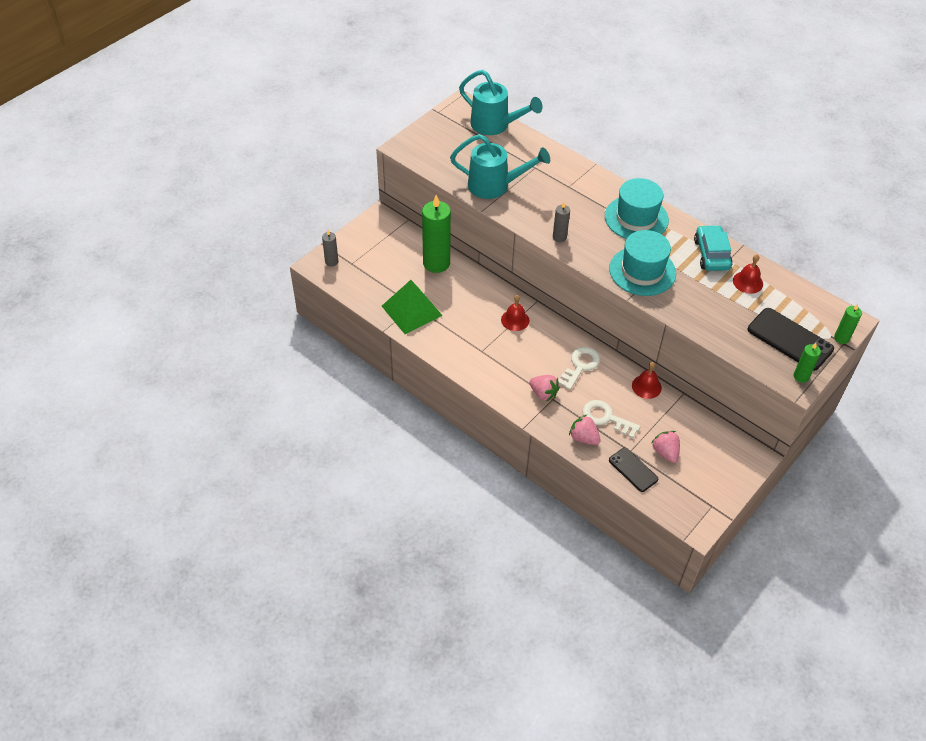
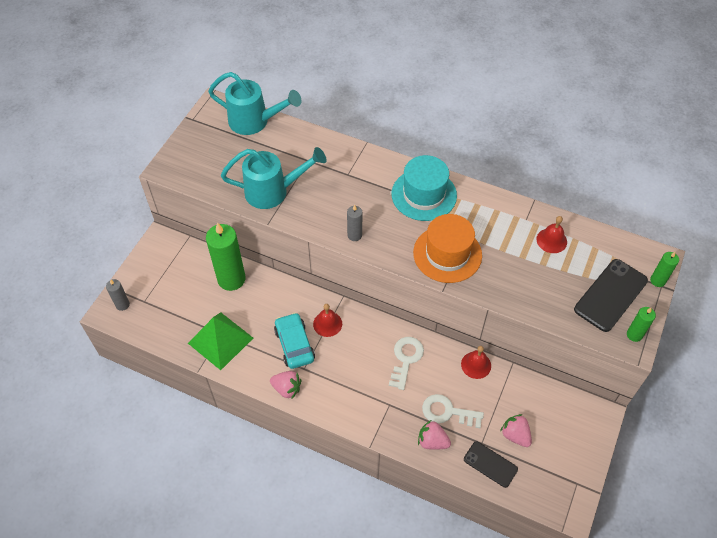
camera: 15 degrees left, 5 degrees up
(543, 393) = (379, 401): pink strawberry -> pink strawberry (287, 388)
(642, 271) = (447, 254): turquoise hat -> orange hat
(711, 254) = (508, 218): turquoise car -> turquoise car (294, 345)
(790, 339) = (610, 295): black phone -> black phone turned 75 degrees counterclockwise

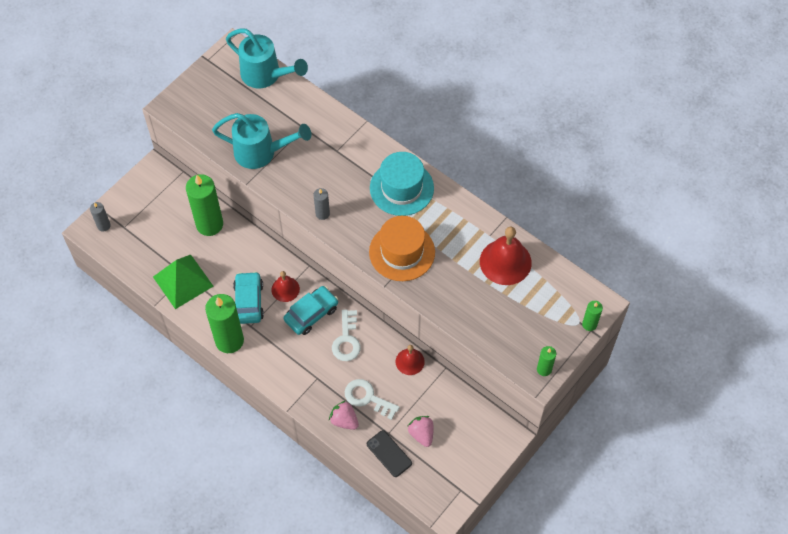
camera: 15 degrees right, 5 degrees up
(287, 388) = (229, 340): pink strawberry -> green candle
(362, 342) = (311, 314): none -> turquoise car
(406, 359) = (346, 340): white key -> white key turned 150 degrees clockwise
(551, 240) = (505, 262): red bell -> red bell, size x1.74
(610, 295) = (538, 327): black phone -> none

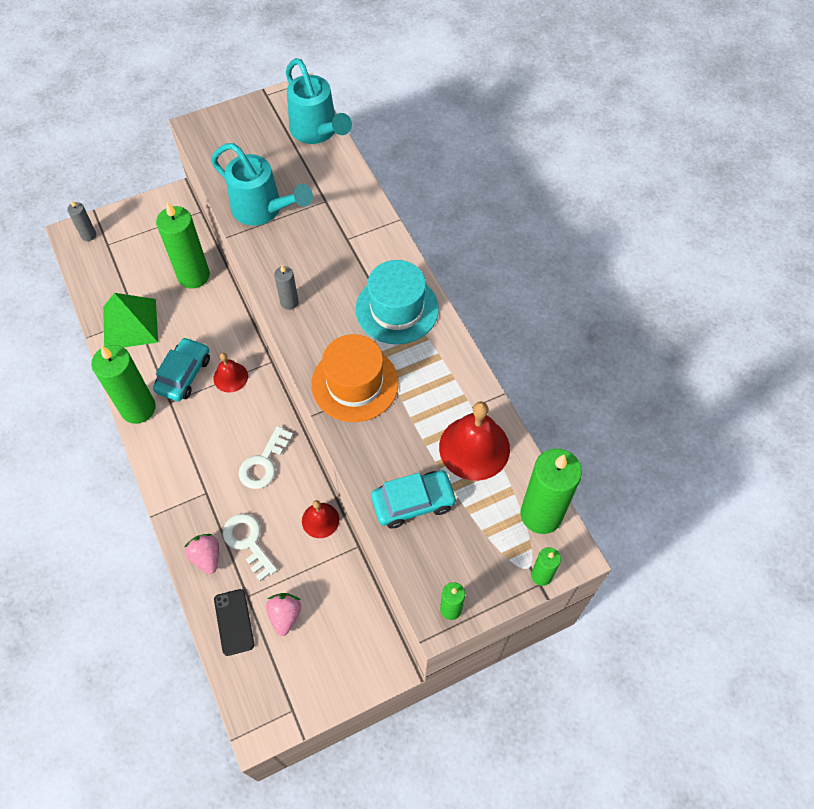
camera: 25 degrees right, 0 degrees up
(311, 314) = (242, 416): turquoise car -> turquoise car (413, 502)
(570, 287) = (541, 514): none -> green candle

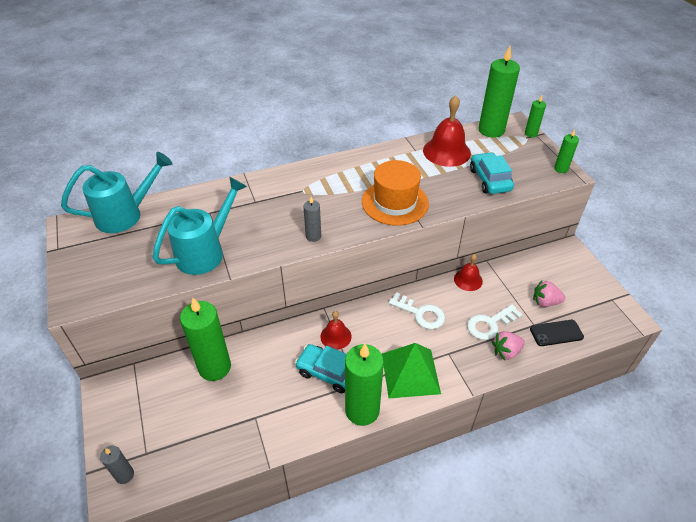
camera: 85 degrees left, 15 degrees down
(130, 324) = (261, 423): green pyramid -> green pyramid (410, 373)
(397, 309) = (330, 178): turquoise hat -> none

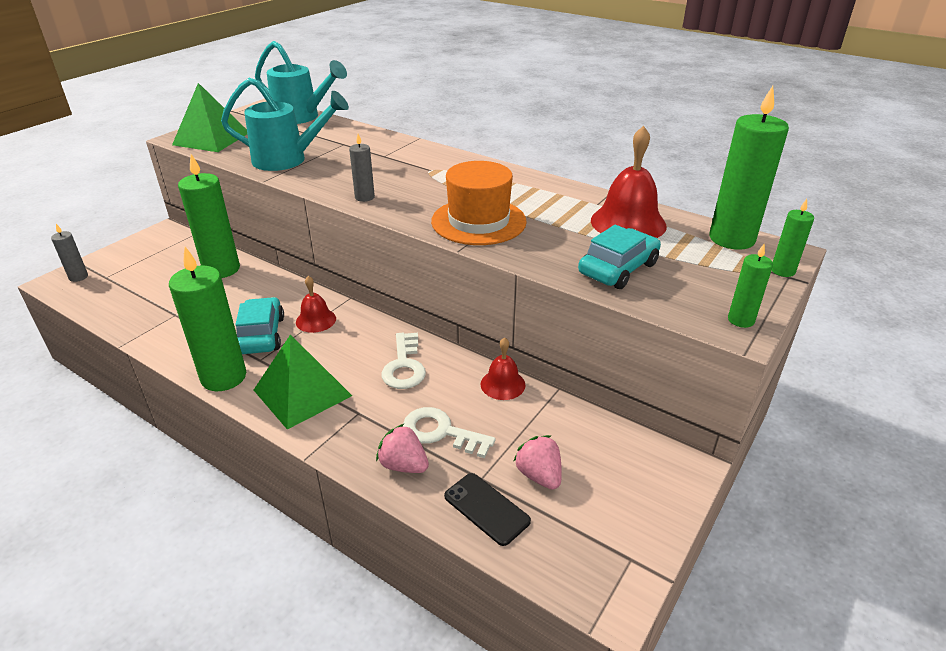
camera: 55 degrees right, 10 degrees down
(103, 282) = (211, 138): none -> green pyramid

